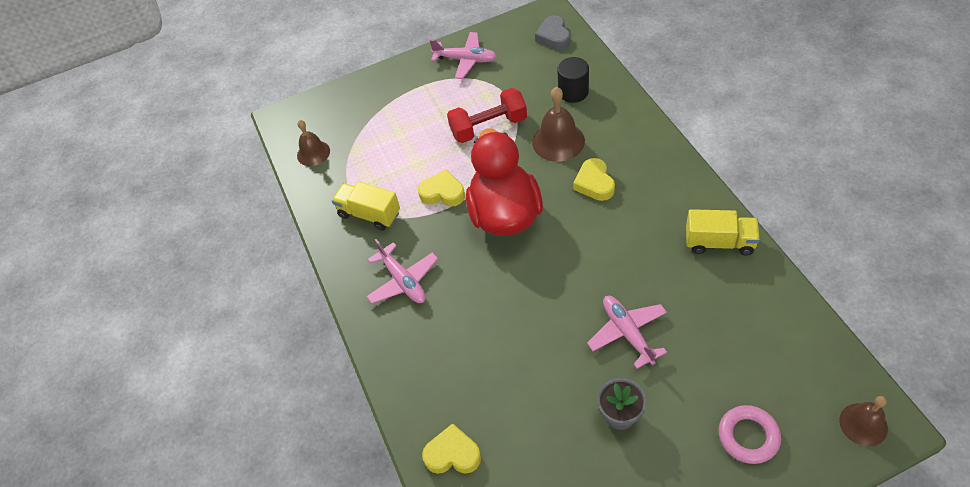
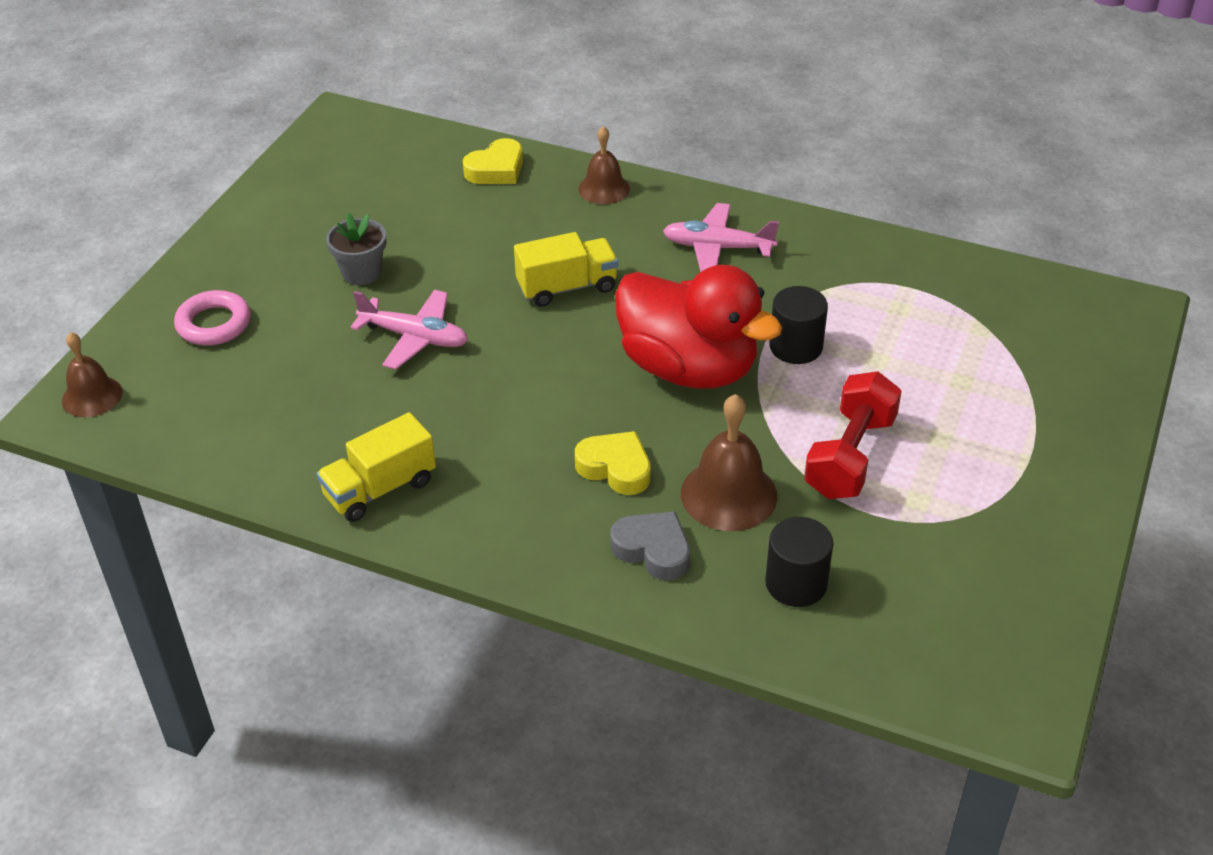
camera: 130 degrees right, 10 degrees down
(313, 153) = (1022, 295): brown bell -> brown bell (604, 188)
(369, 214) = (848, 279): yellow truck -> yellow truck (567, 287)
(443, 193) = (796, 347): yellow heart -> black cylinder
(465, 60) = (1028, 535): pink plane -> none
(553, 36) = (950, 668): grey heart -> grey heart (653, 550)

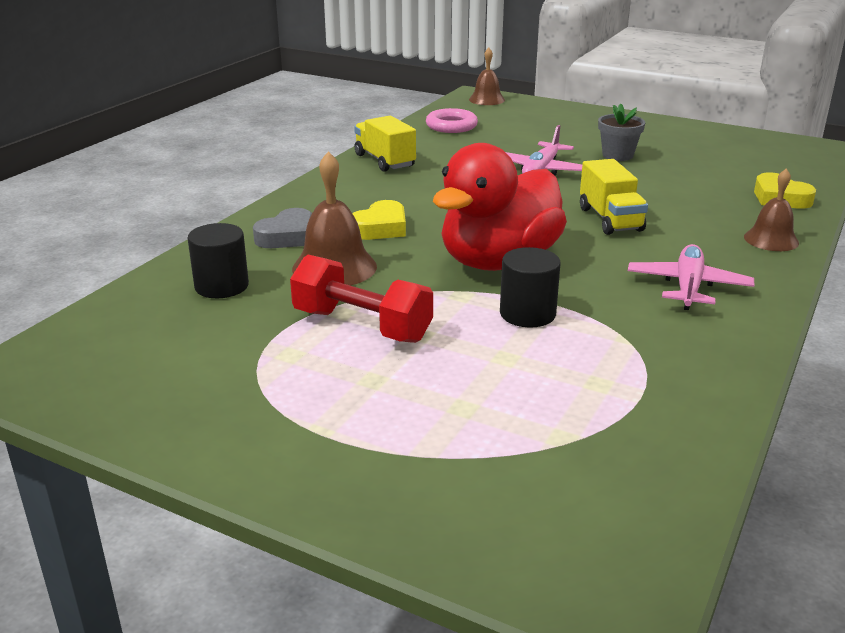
camera: 95 degrees right, 15 degrees down
(214, 324) = (555, 121): pink ring -> pink ring (451, 126)

